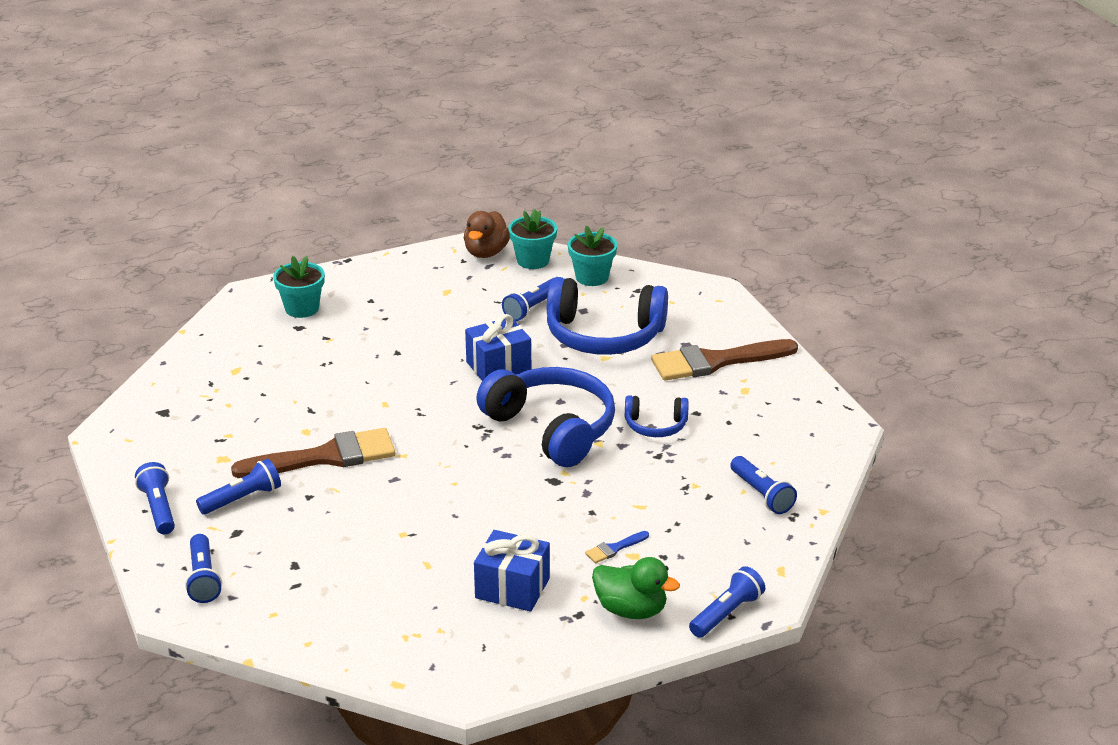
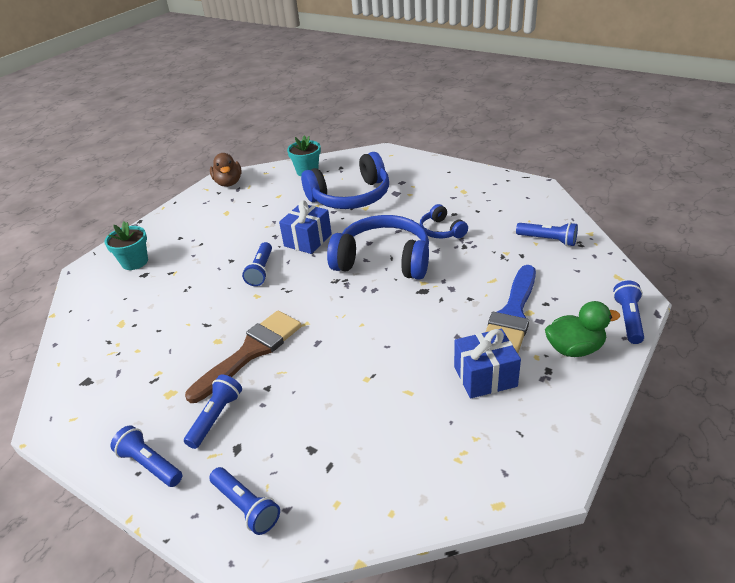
camera: 30 degrees left, 5 degrees up
(532, 308) = (290, 200): blue flashlight -> blue flashlight (261, 270)
(533, 260) = (262, 176): turquoise flower pot -> none
(614, 548) = (512, 314): blue brush -> blue brush, size x2.43
(655, 426) = (441, 231): blue headphones -> blue headphones turned 90 degrees clockwise
(715, 361) = (429, 184): brown brush -> none

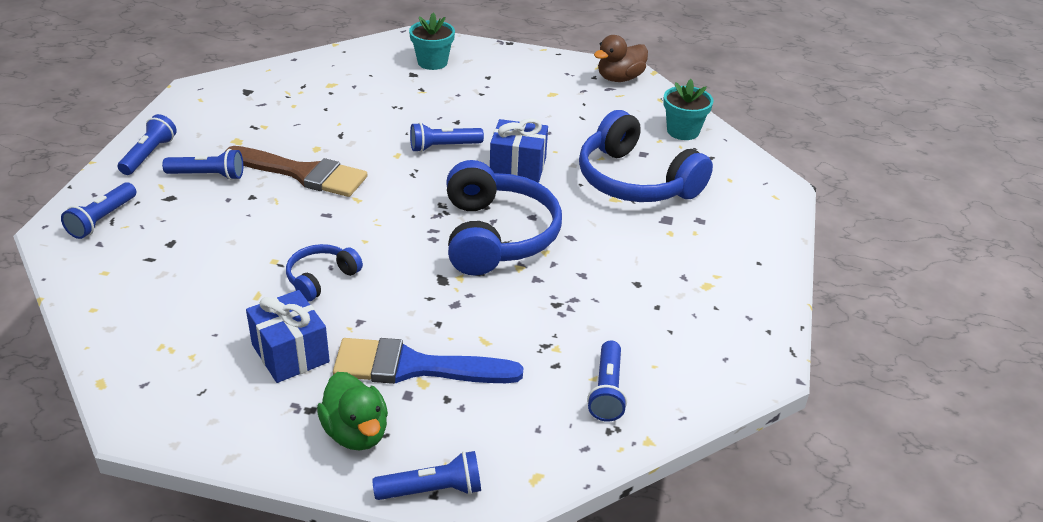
camera: 65 degrees right, 0 degrees up
(441, 231) = (586, 277): blue headphones -> blue headphones (321, 278)

